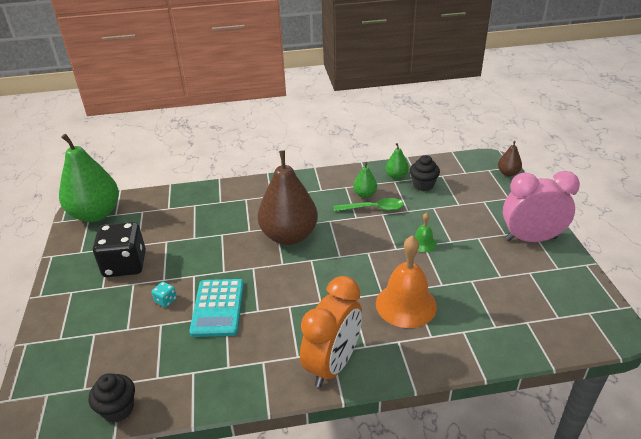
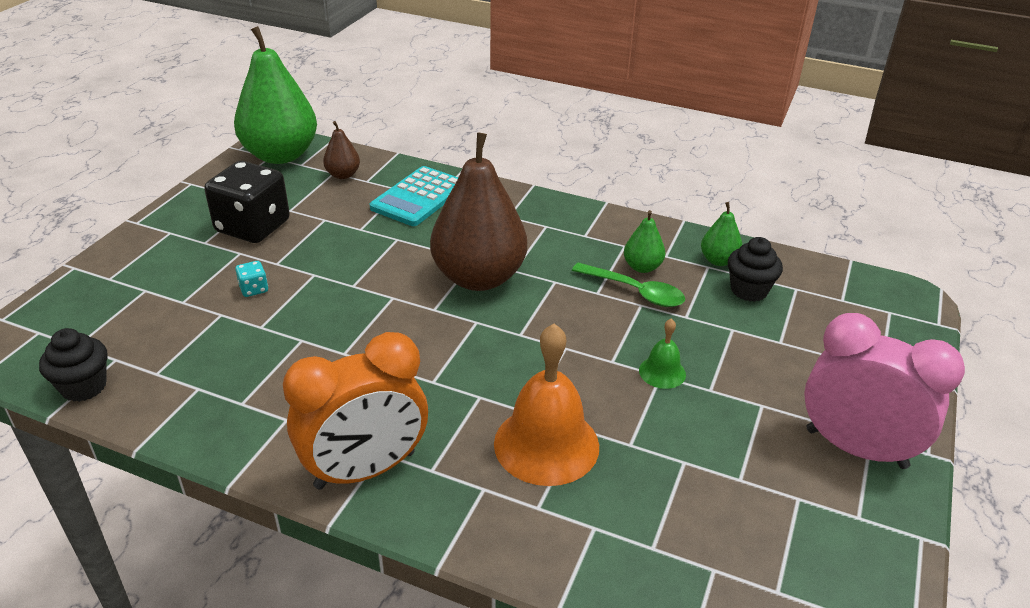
camera: 30 degrees right, 0 degrees up
(218, 308) = (301, 326): turquoise calculator -> turquoise calculator (419, 197)
(508, 173) = (920, 331): brown pear -> brown pear (343, 175)

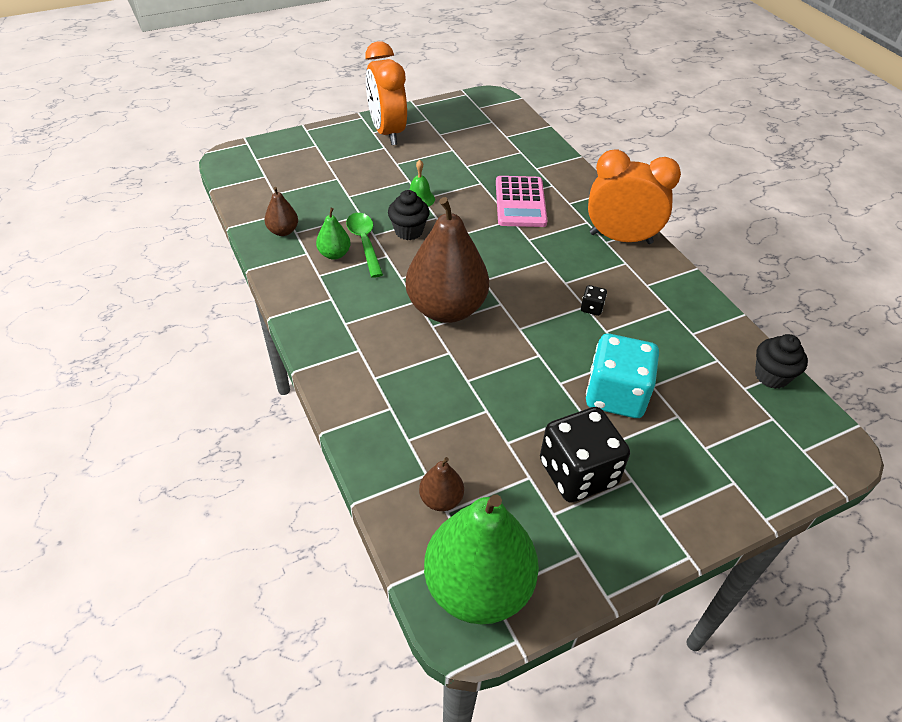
camera: 140 degrees left, 10 degrees up
(254, 289) = (615, 395): turquoise dice -> turquoise dice, size x2.49
(334, 354) = (591, 308): none -> black dice
(419, 197) = (403, 417): turquoise calculator -> none
(546, 444) = (520, 202): orange bell -> pink calculator
(718, 260) = (283, 231): green pear -> brown pear
(749, 290) = (301, 207): black cupcake -> black cupcake (409, 231)
(855, 448) = (387, 132): pink clock -> orange clock

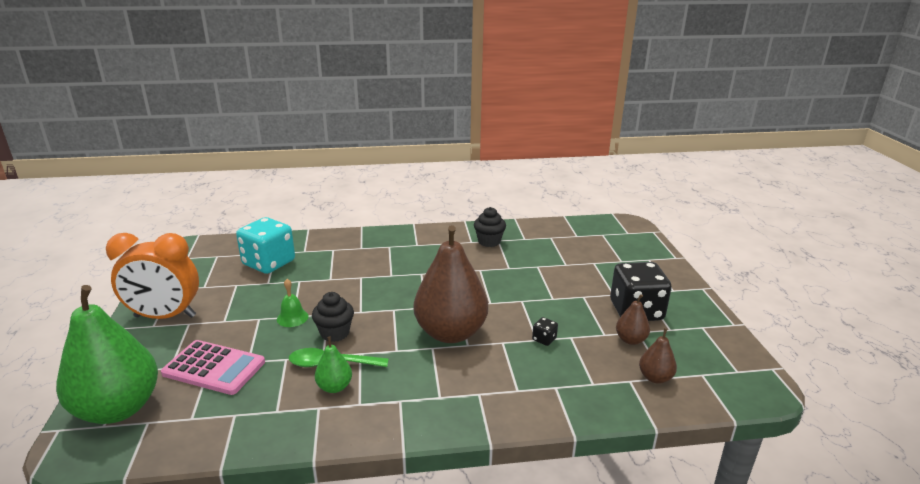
camera: 70 degrees left, 20 degrees down
(283, 231) = (267, 420): brown pear -> brown pear (630, 340)
(478, 587) = (732, 376): green pear -> green pear (118, 409)
(520, 202) = (342, 268): pink calculator -> pink calculator (214, 368)
(591, 308) = (483, 267): black dice -> black dice (544, 339)
(615, 395) = (570, 279): turquoise dice -> turquoise dice (269, 263)
(620, 238) = (417, 238): orange clock -> none
(771, 376) = (569, 225): black cupcake -> black cupcake (489, 241)

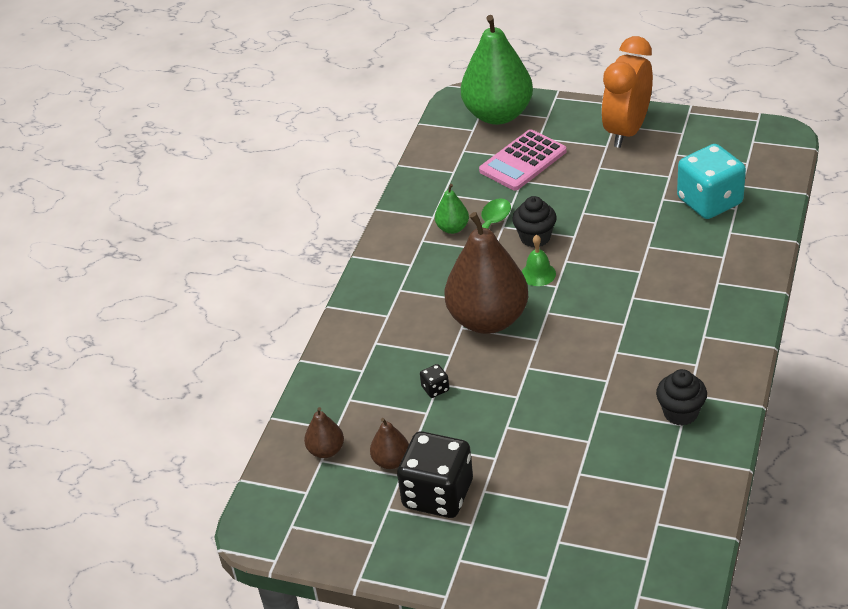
camera: 120 degrees right, 15 degrees up
(292, 317) = (579, 211): green bell -> green bell (538, 274)

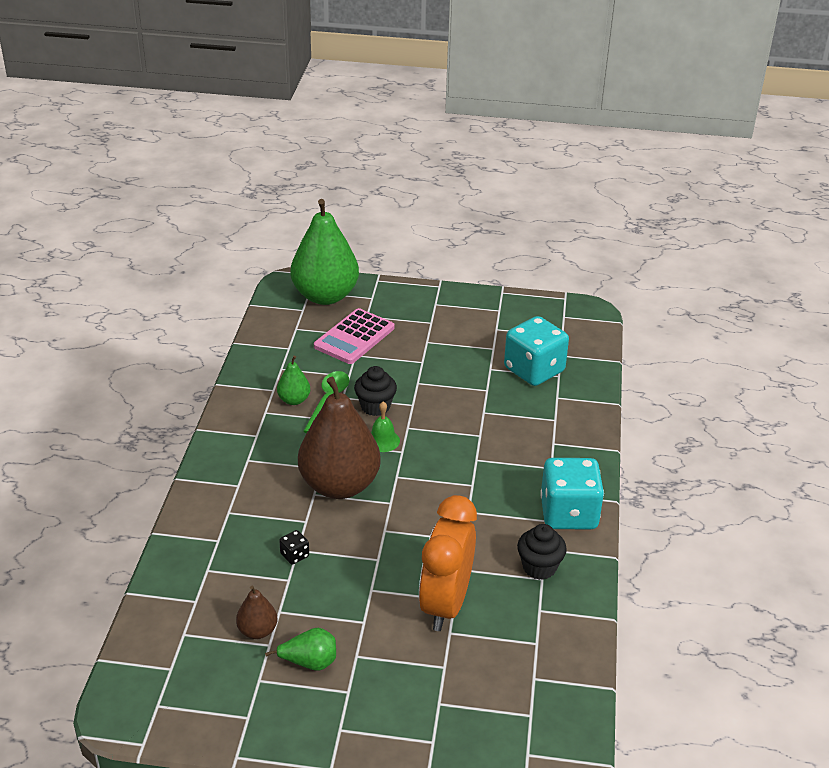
camera: 15 degrees left, 5 degrees down
(326, 450) = (188, 623): brown pear -> none
(438, 494) = (309, 662): black dice -> green pear
(627, 131) = (448, 309): orange clock -> orange clock (445, 604)
(721, 358) = (568, 514): none -> turquoise dice

